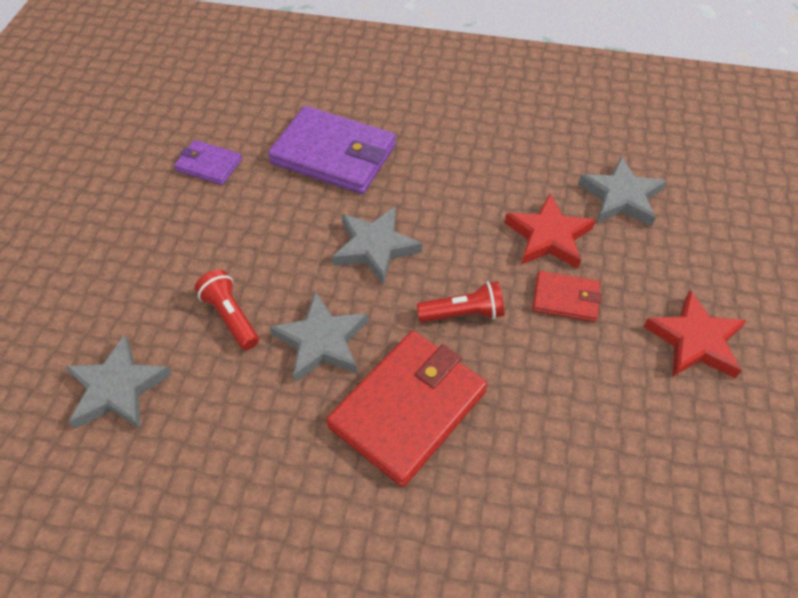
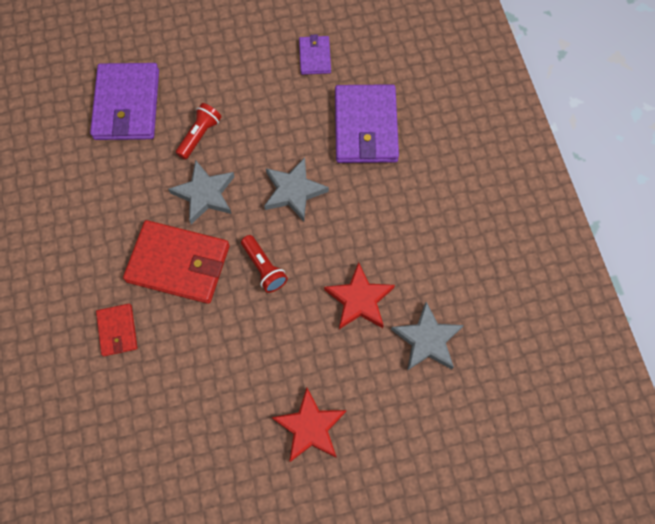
camera: 65 degrees right, 15 degrees up
(117, 389) = (127, 105): grey star -> purple wallet
(566, 299) = (307, 329): red wallet -> red wallet (117, 330)

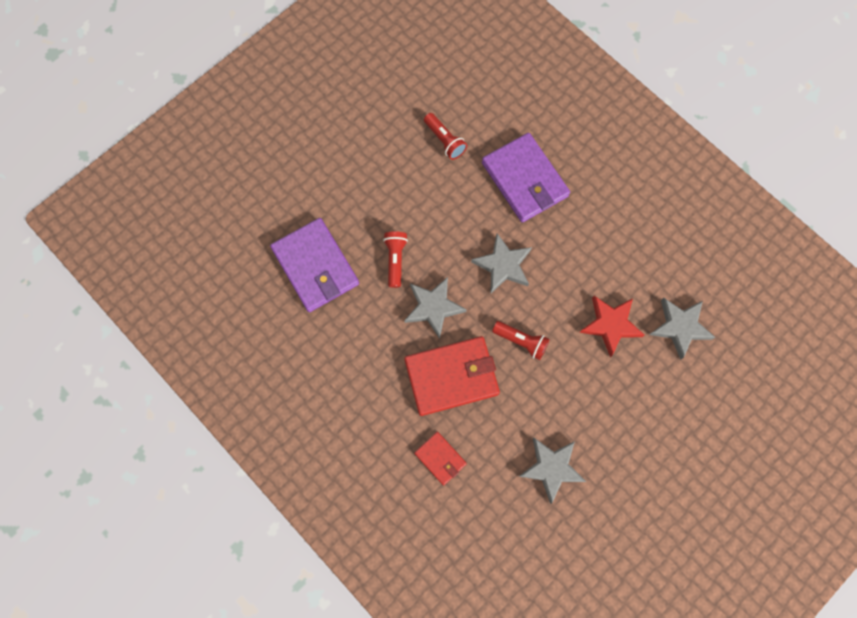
camera: 30 degrees left, 5 degrees up
(212, 400) = (551, 468): none -> grey star
(310, 427) = (638, 445): red star -> none
(315, 57) = (444, 141): purple wallet -> red flashlight

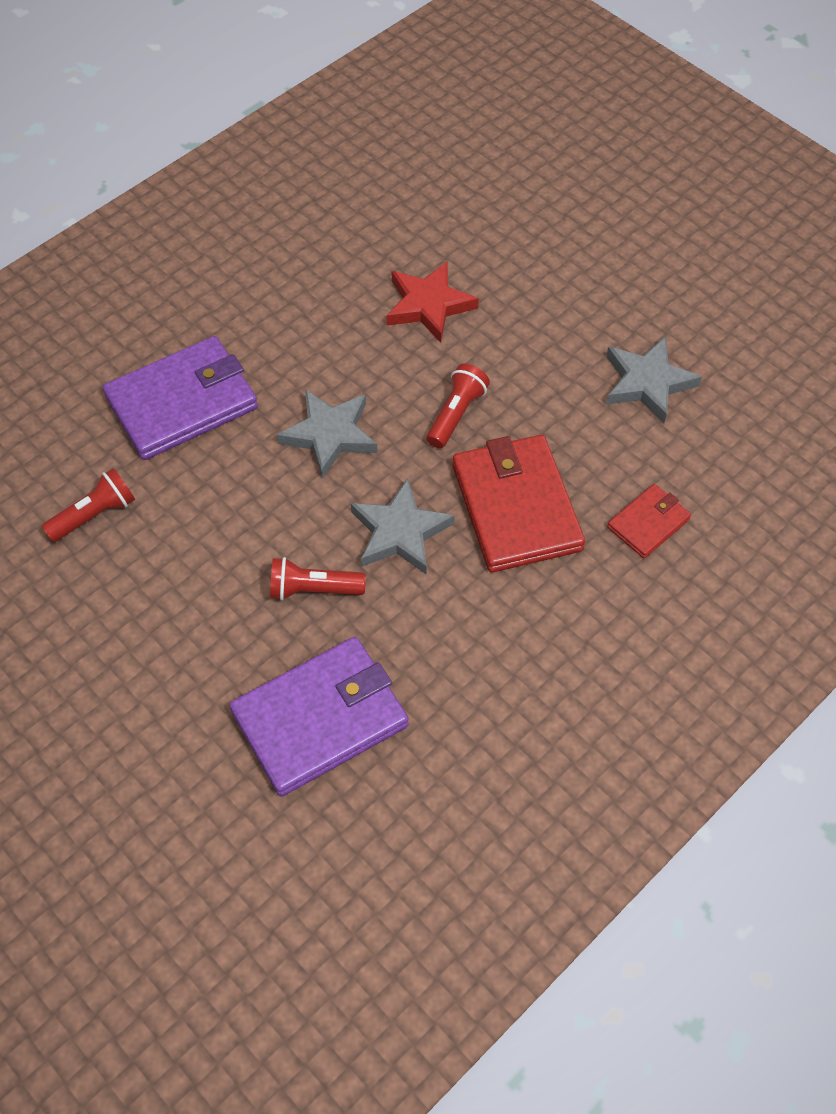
camera: 90 degrees left, 15 degrees down
(680, 327) = (431, 229): grey star -> none

